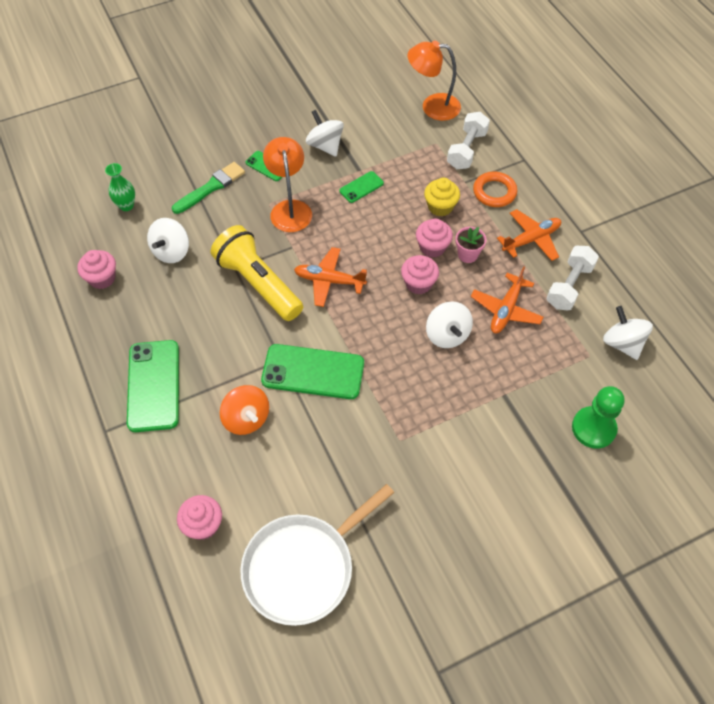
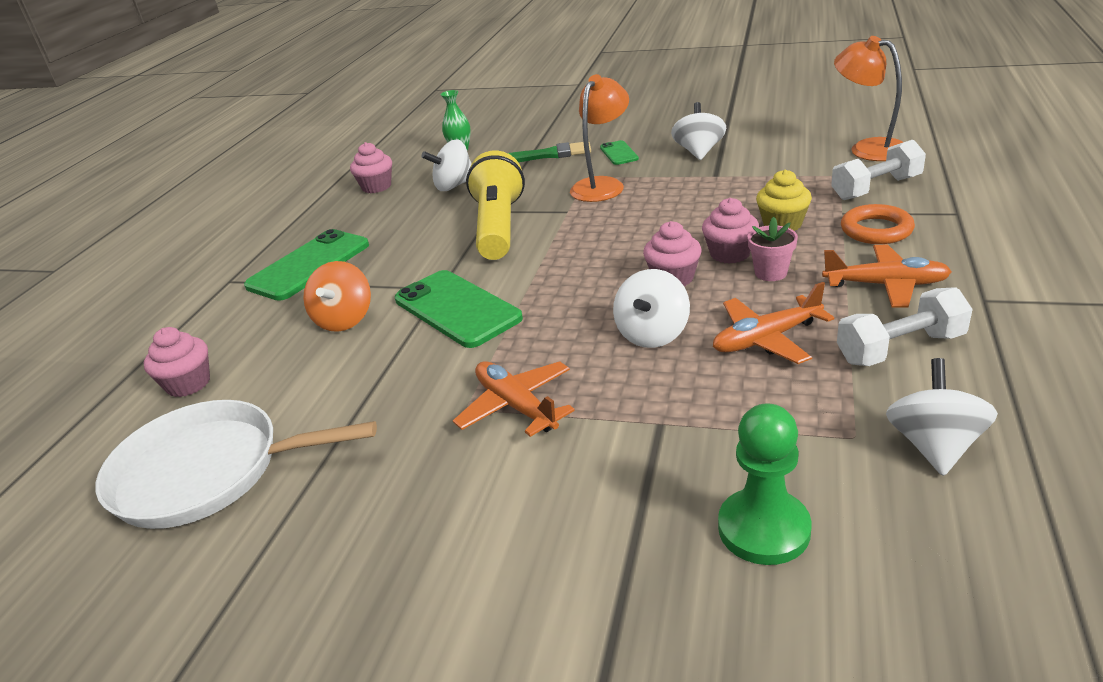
camera: 45 degrees right, 25 degrees down
(329, 281) = (572, 246): orange plane -> orange plane (516, 406)
(361, 187) = (701, 188): green phone -> none

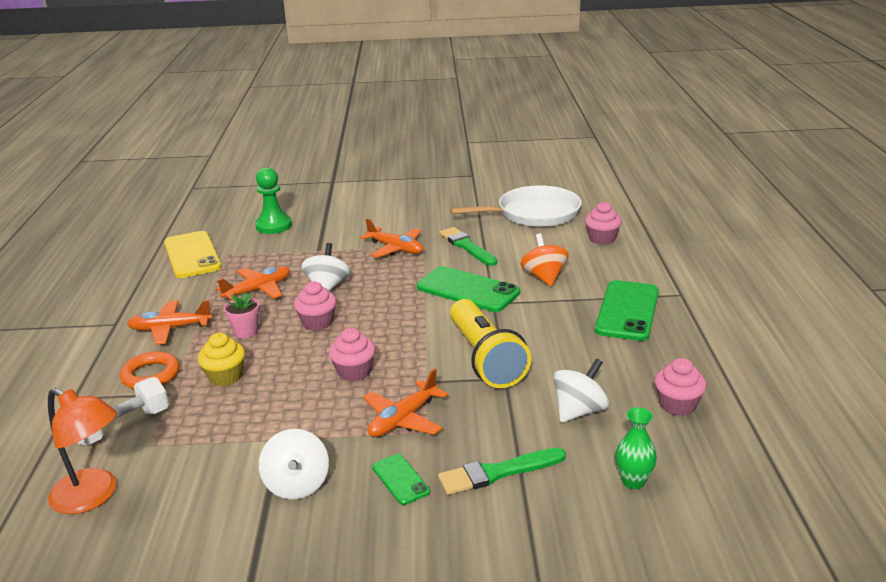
camera: 160 degrees right, 5 degrees down
(396, 395) = (467, 246): none -> green brush
(602, 185) = (403, 419): orange lamp -> orange plane
(730, 254) = (274, 345): pink cupcake -> pink cupcake (354, 372)
(900, 348) = (184, 292): white dumbbell -> none
(934, 446) = (192, 255): white spinning top -> yellow phone

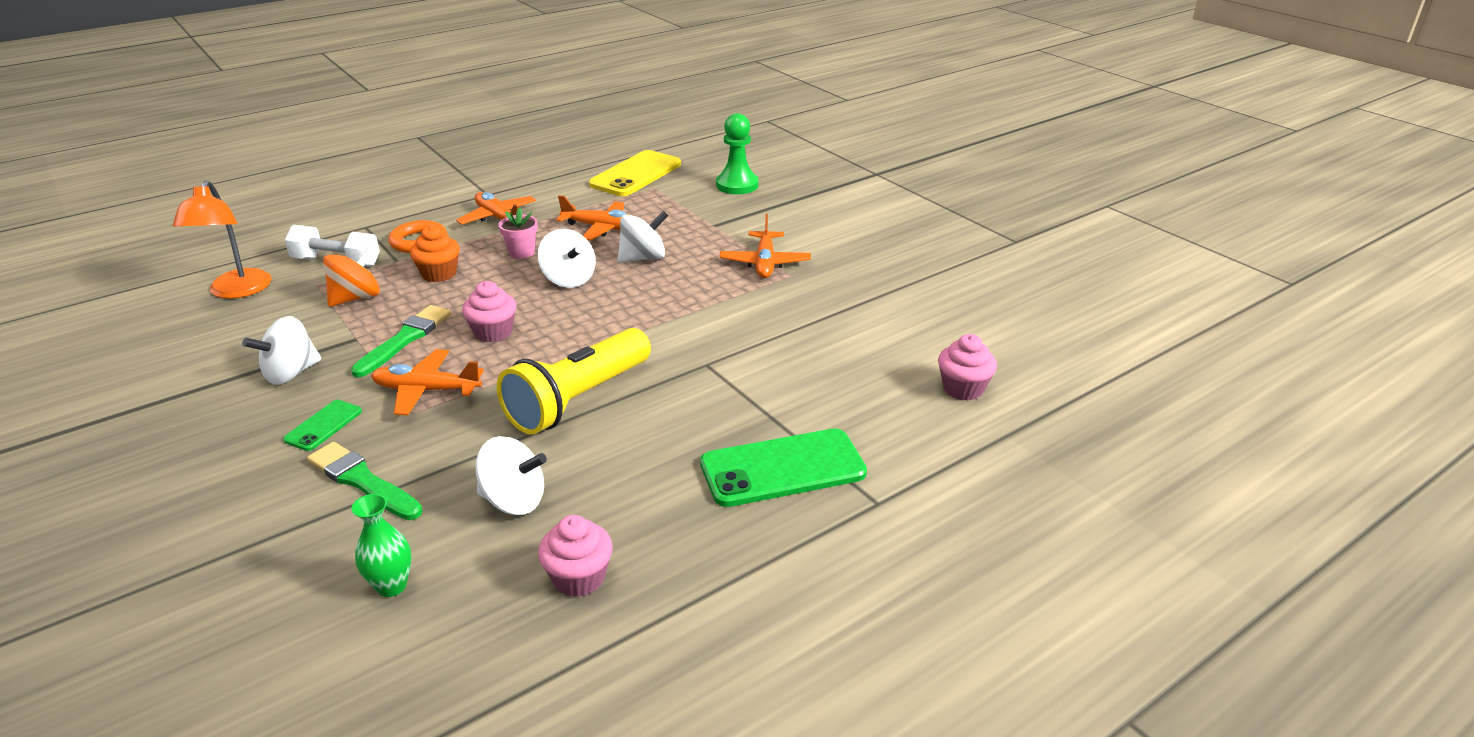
camera: 55 degrees right, 5 degrees up
(225, 377) = (439, 274): yellow cupcake -> orange cupcake
(317, 322) = (568, 279): pink cupcake -> white spinning top
(467, 246) = (822, 302): green brush -> green brush (405, 339)
(468, 290) = (719, 338): green phone -> none
(534, 213) = (968, 316): white pan -> none
(544, 277) = (805, 378): orange spinning top -> orange spinning top (356, 298)

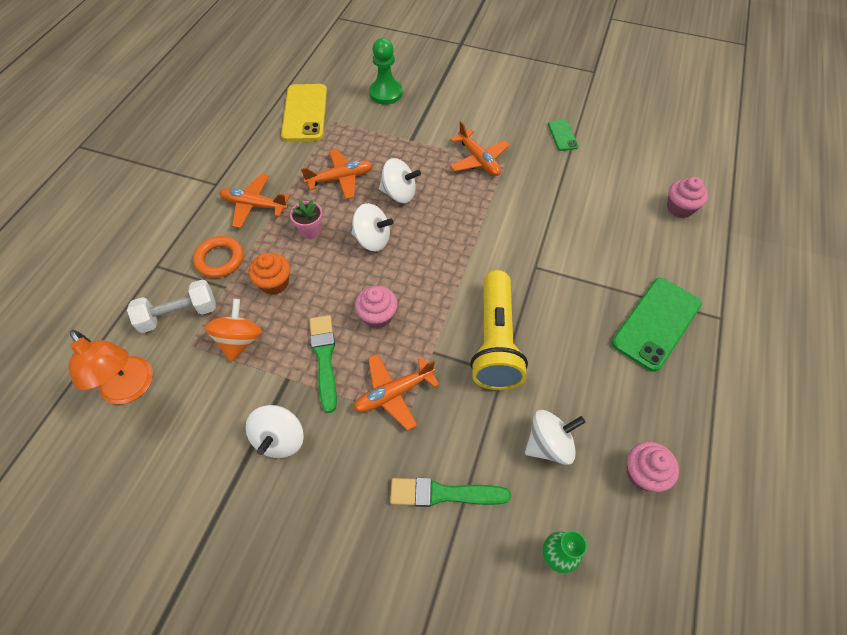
camera: 35 degrees left, 25 degrees up
(323, 425) = (362, 467): green phone -> green phone (562, 135)
(643, 258) = (399, 194): white spinning top -> white spinning top turned 75 degrees clockwise

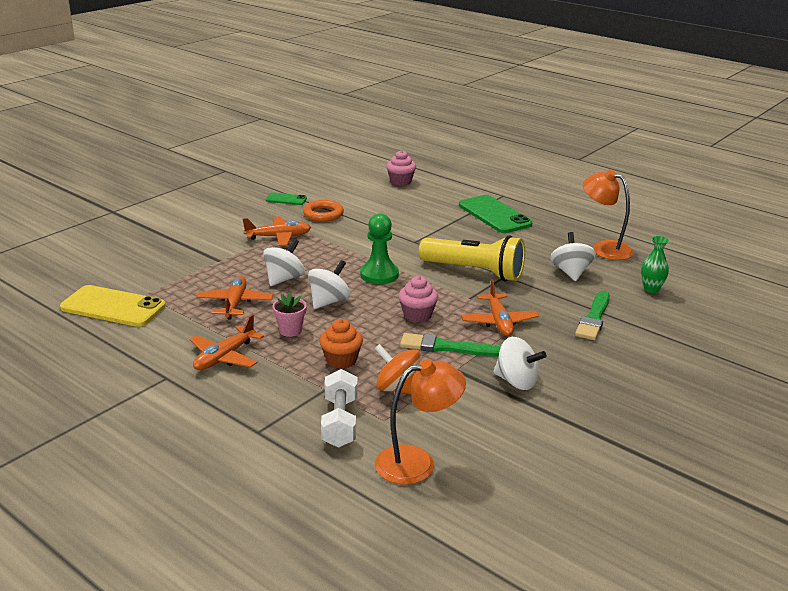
camera: 70 degrees left, 30 degrees down
(220, 259) = (284, 388): orange ring -> orange ring (323, 214)
(386, 93) = (138, 259): green pawn -> green pawn (379, 275)
(643, 473) = (604, 248): pink cupcake -> orange lamp

